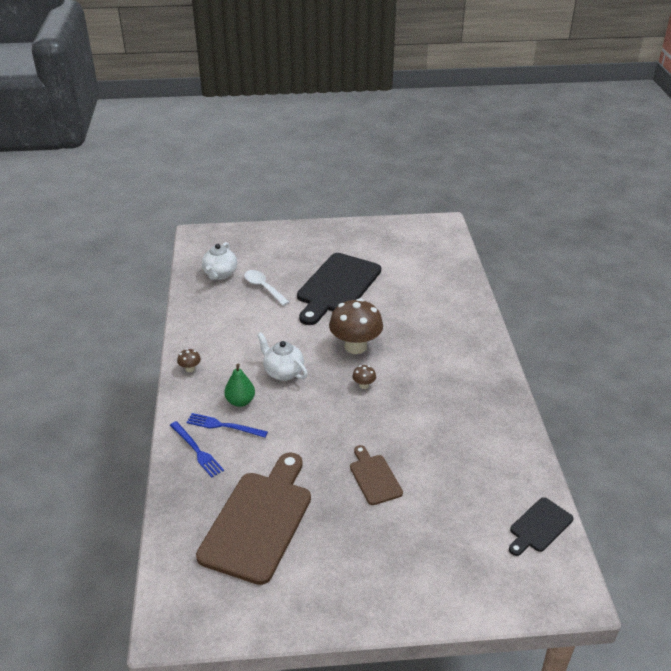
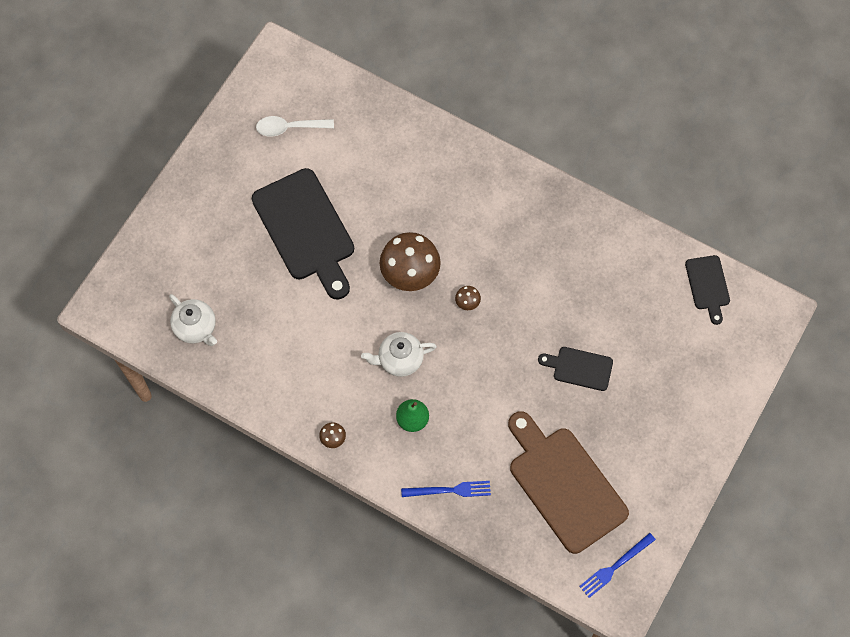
camera: 55 degrees left, 30 degrees up
(224, 426) = (434, 451): blue fork -> blue fork (615, 566)
(263, 288) = (253, 299): white spoon -> white spoon (289, 128)
(374, 477) = (579, 368): brown cutting board -> black cutting board

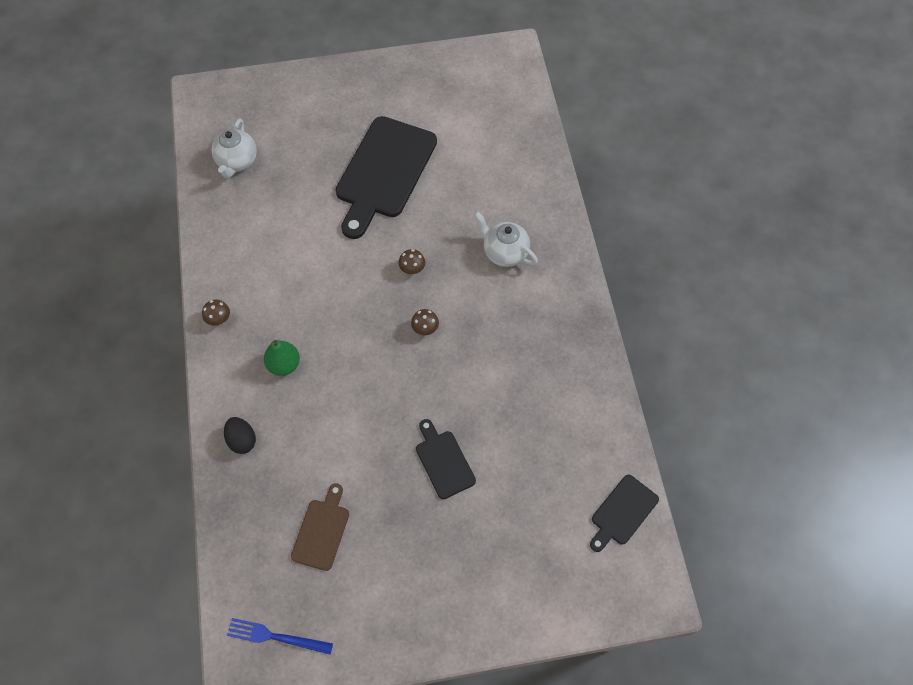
camera: 50 degrees right, 5 degrees down
(289, 128) = (459, 101): white spoon -> none
(399, 360) = (329, 316): white teapot -> white teapot (504, 252)
(410, 274) = (412, 269): brown mushroom -> brown mushroom, size x0.42
(449, 490) = (242, 440): blue fork -> black egg
(564, 484) = (322, 531): brown cutting board -> brown cutting board, size x0.50

